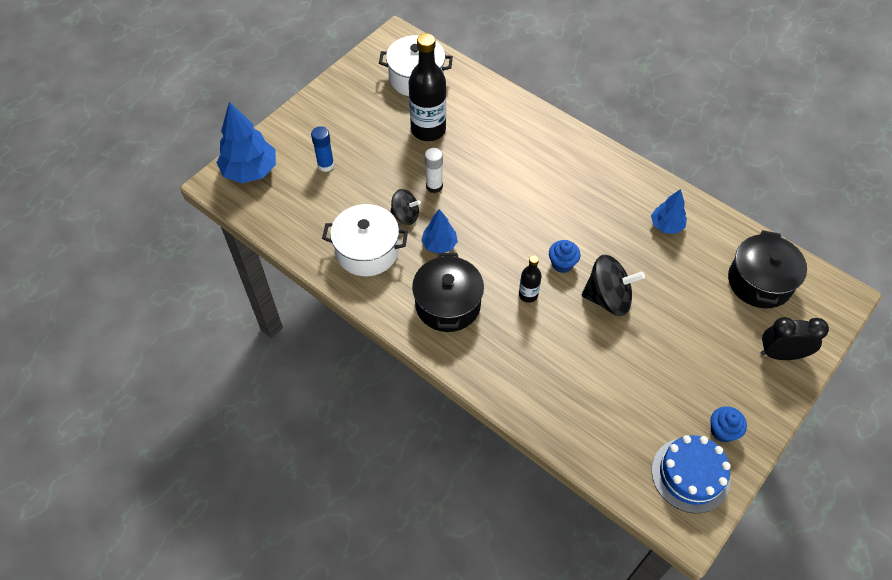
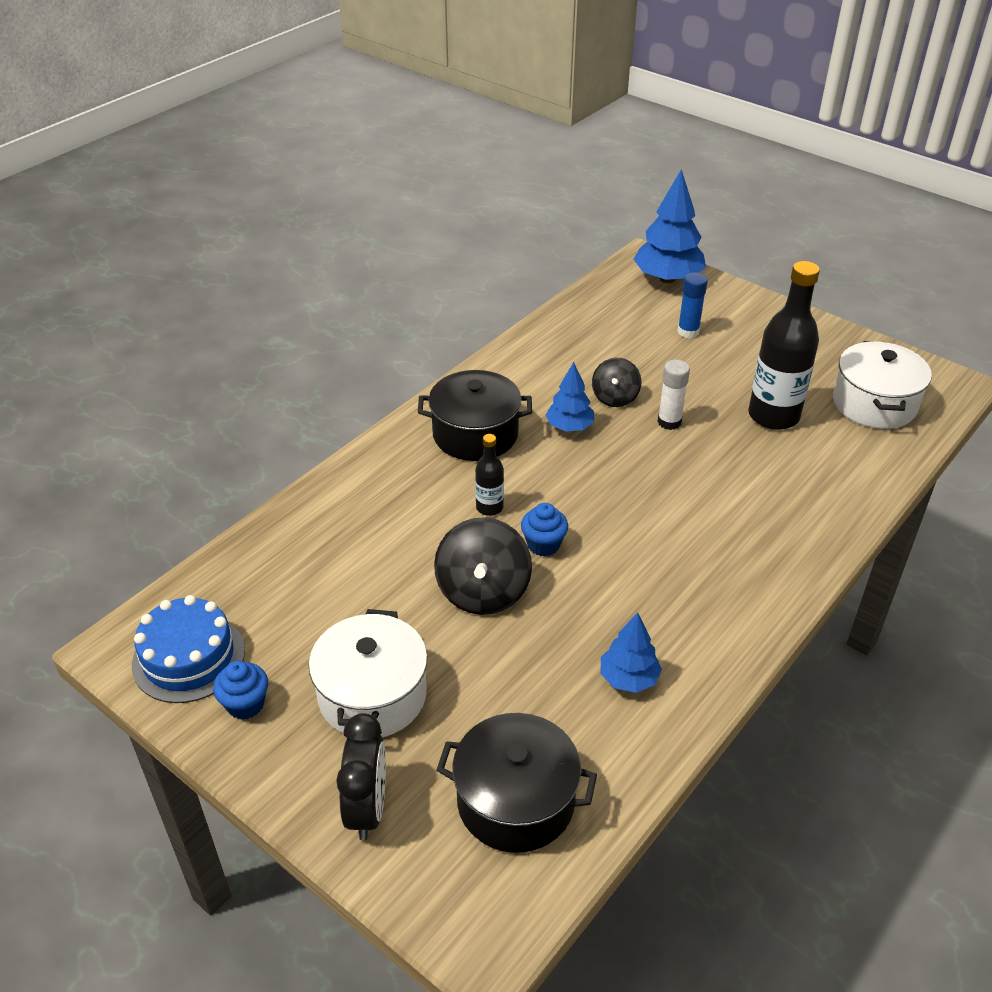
camera: 90 degrees right, 15 degrees down
(367, 251) = (555, 368): white pot -> white pot (372, 695)

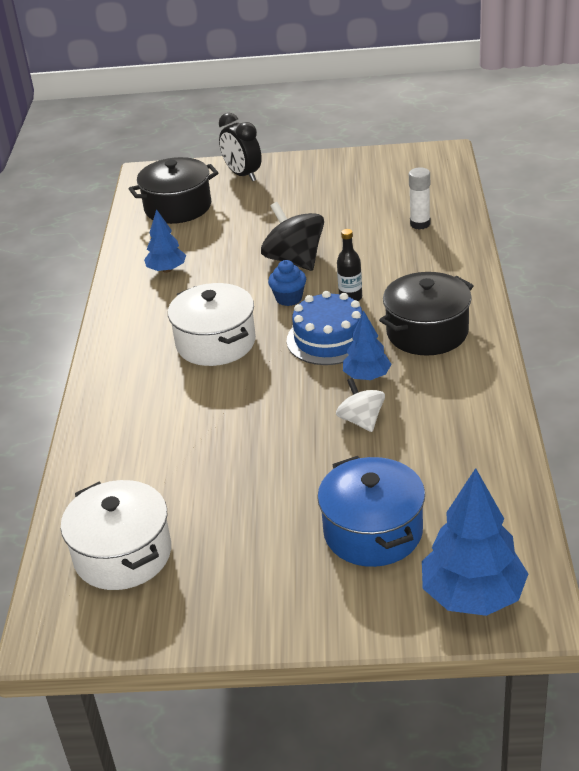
camera: 145 degrees right, 5 degrees down
(188, 657) = (404, 166): blue cake -> blue cake (329, 339)
(245, 704) = (348, 170): blue cupcake -> none
(372, 695) = (293, 200): white pot -> white pot (216, 343)
(615, 397) = (361, 420): black spinning top -> white spinning top
(669, 422) = (294, 426): white glue stick -> white glue stick (420, 224)
(688, 332) = (373, 532): blue glue stick -> blue pot
(773, 416) = (210, 484): black bottle -> none

